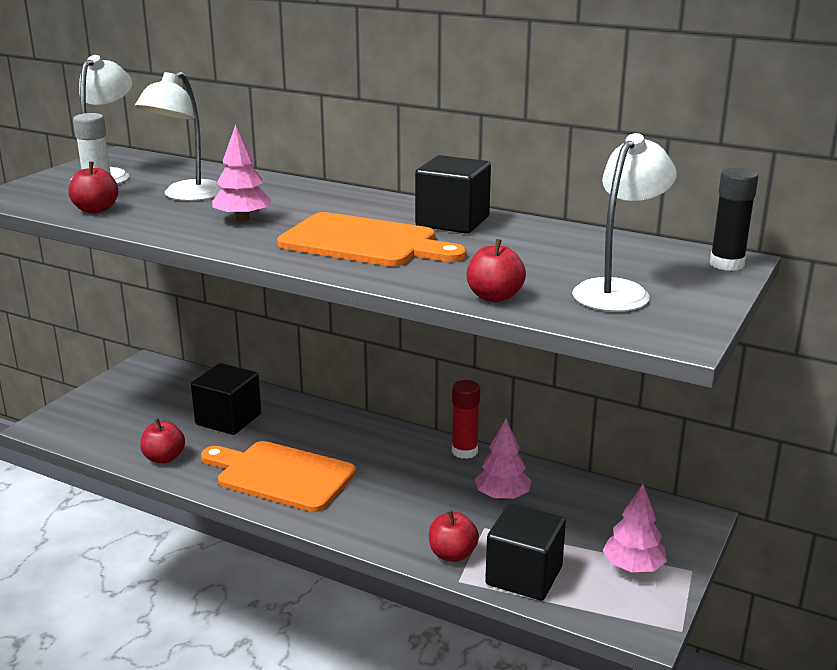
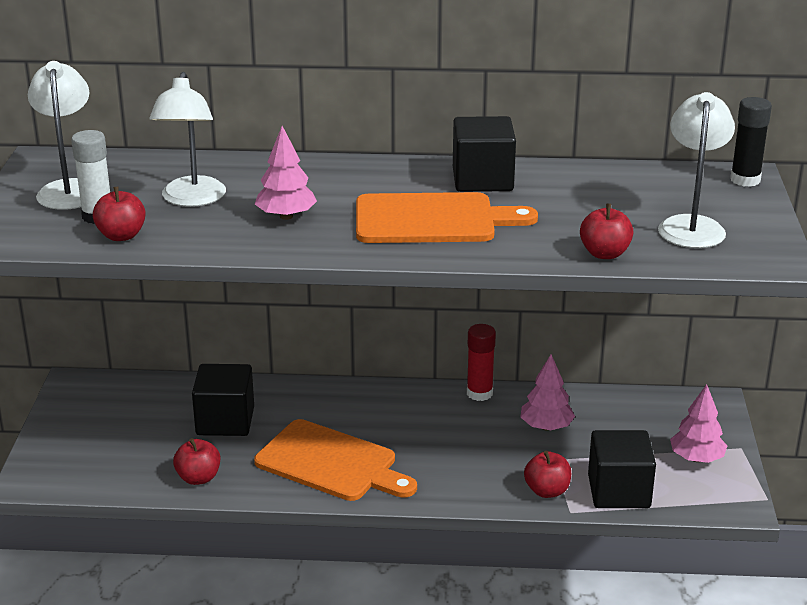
camera: 25 degrees left, 5 degrees up
(281, 475) = (331, 463): orange cutting board -> orange cutting board turned 150 degrees counterclockwise

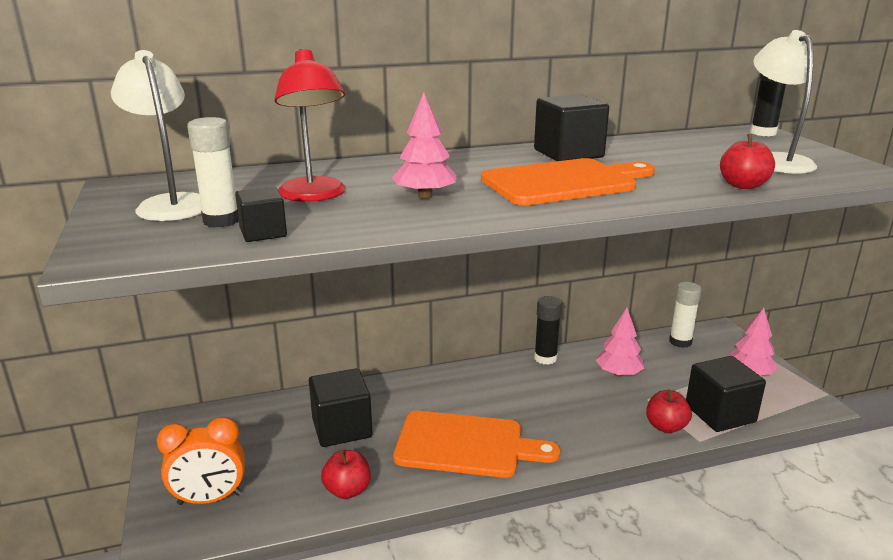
camera: 20 degrees left, 5 degrees down
(80, 458) = (210, 499): none -> orange clock
(121, 236) = (263, 233): red apple -> black cube
(192, 199) = (314, 196): white lamp -> red lamp
(479, 393) = (545, 358): red glue stick -> black glue stick
(651, 406) = (680, 342): none -> white glue stick

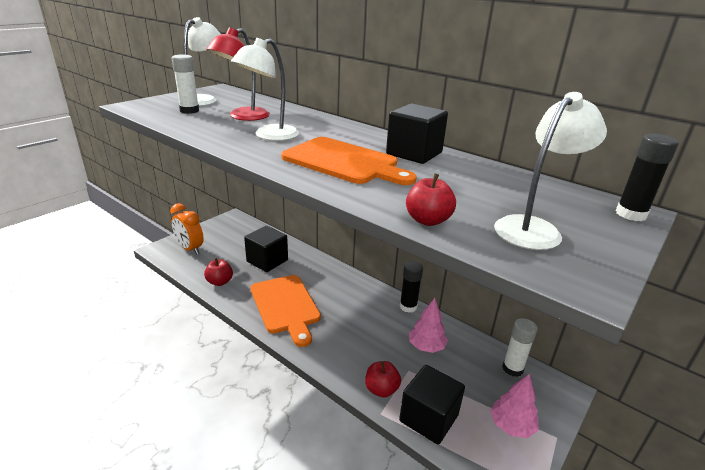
camera: 55 degrees right, 5 degrees up
(263, 233) = (180, 120): black cube -> none
(425, 196) = (269, 136): pink tree -> white lamp

